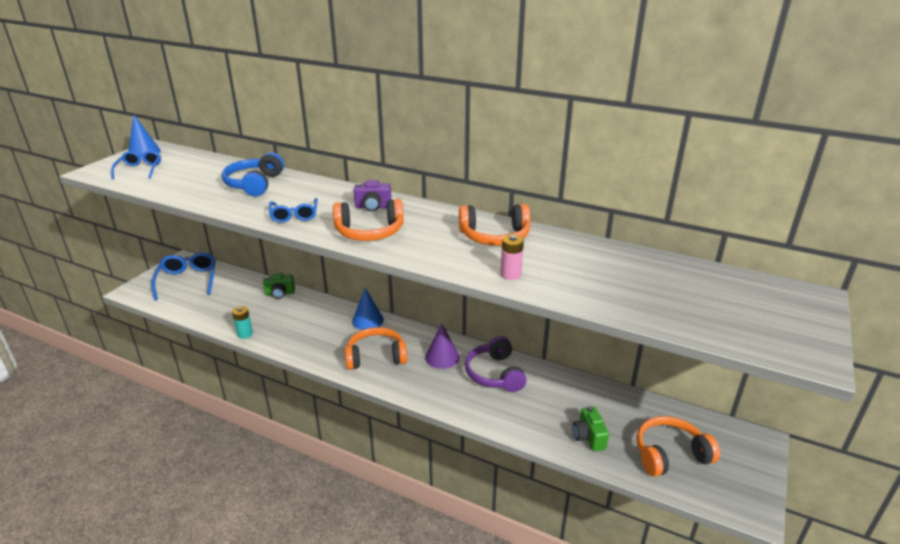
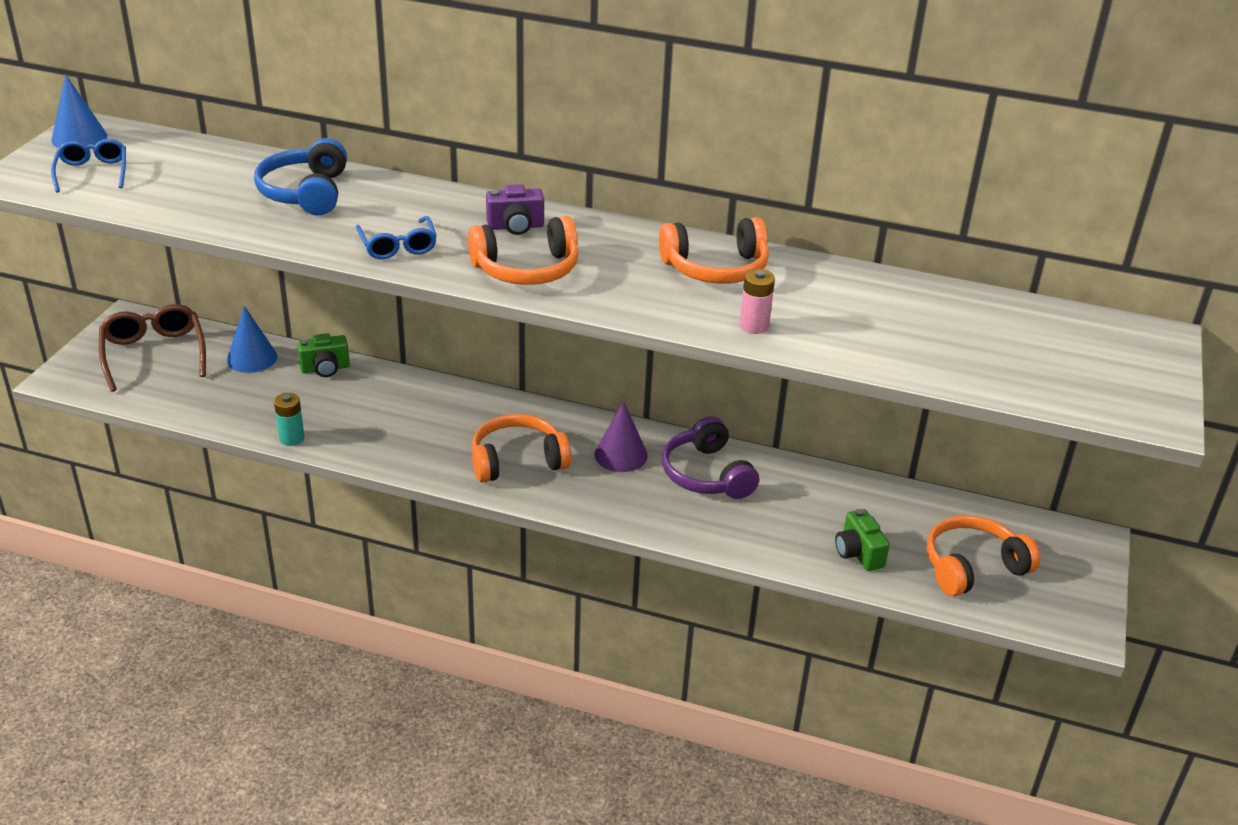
camera: 10 degrees left, 5 degrees up
(188, 280) = (154, 354): blue glasses -> brown glasses
(368, 320) = (487, 404): blue cone -> blue cone (252, 358)

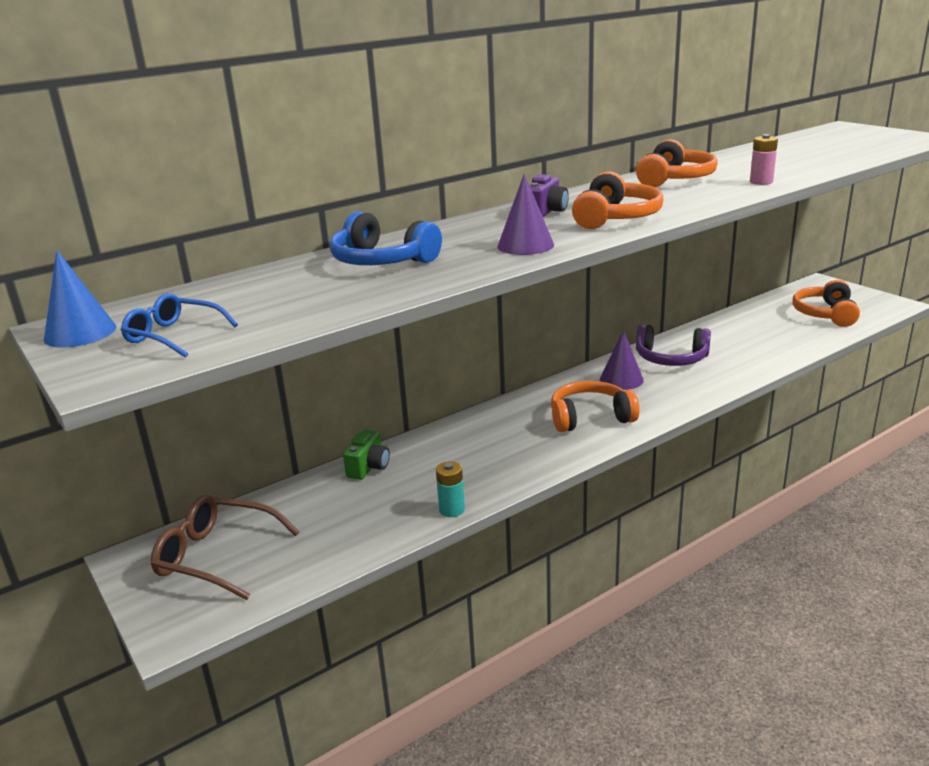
camera: 50 degrees left, 10 degrees down
(252, 358) = (302, 500): blue cone -> none
(398, 246) = (525, 245): blue glasses -> purple cone
(517, 460) = (590, 417): orange headphones -> orange headphones turned 60 degrees clockwise
(858, 553) = (790, 338): green camera -> none

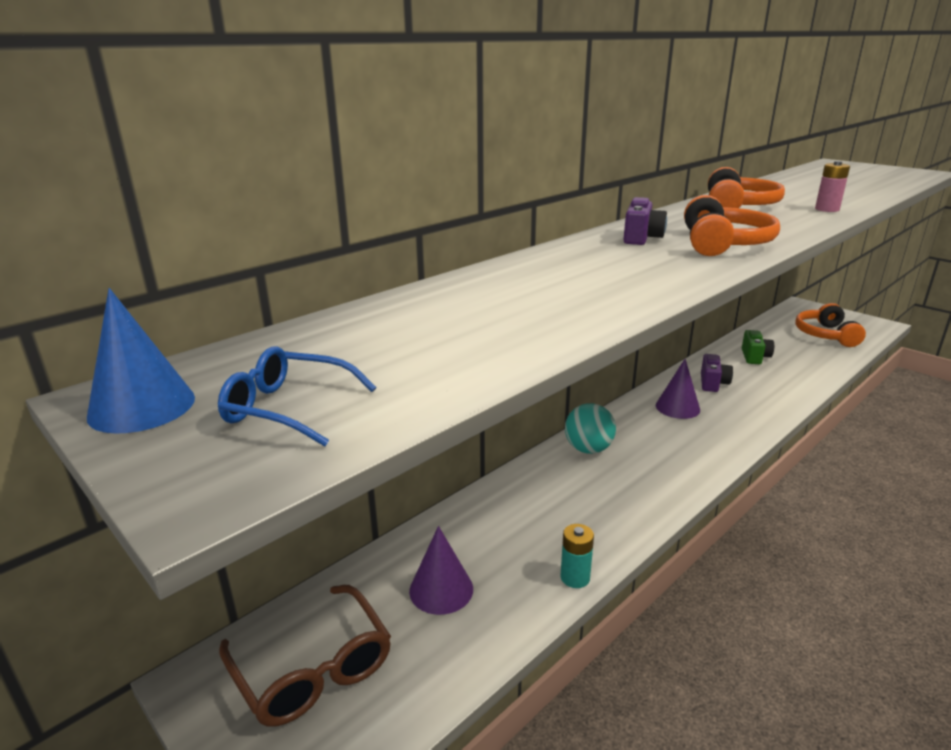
camera: 10 degrees left, 0 degrees up
(217, 556) = (312, 668): brown glasses -> brown glasses turned 135 degrees counterclockwise
(368, 467) = (458, 525): green camera -> green camera (754, 357)
(381, 261) = (503, 295): blue headphones -> none
(514, 412) = (588, 449): none -> turquoise ball
(525, 245) = (657, 275): purple cone -> purple cone (441, 589)
(590, 417) = (668, 451): orange headphones -> none
(671, 358) = (713, 383): purple headphones -> purple camera

